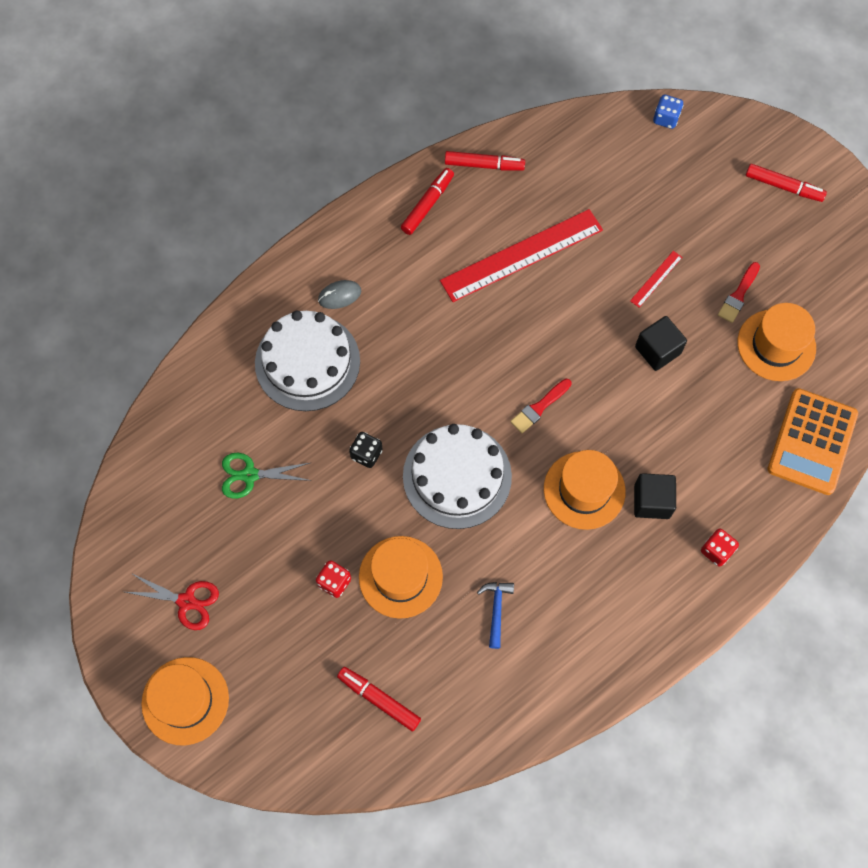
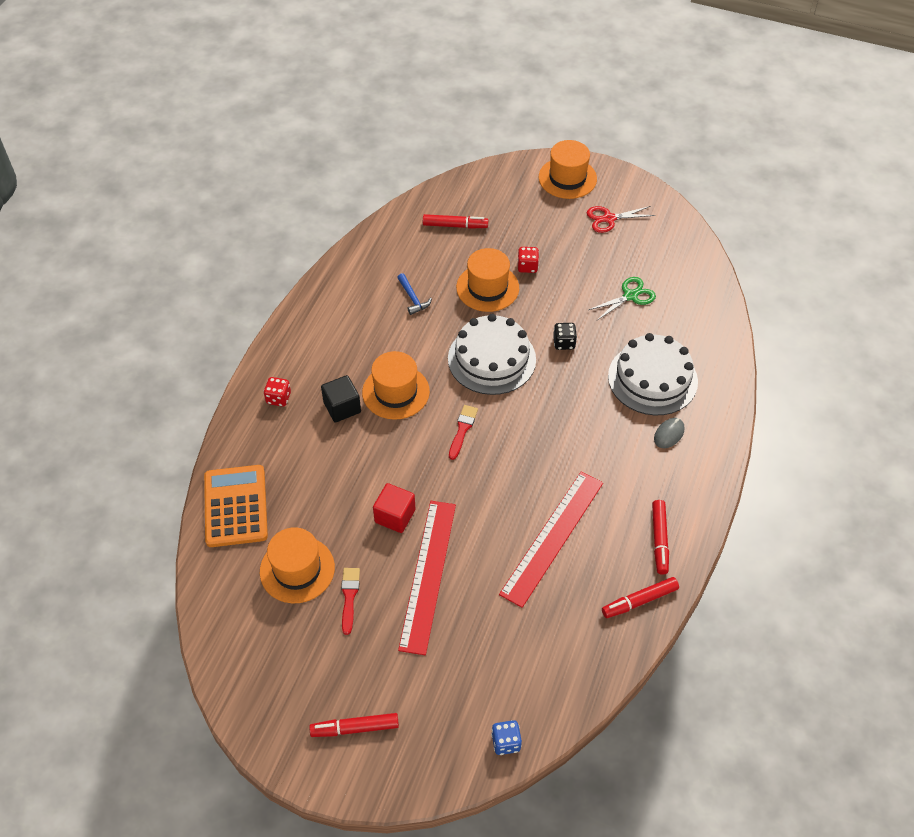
camera: 150 degrees right, 15 degrees down
(656, 279) = (428, 575): red ruler -> red ruler, size x2.37
(657, 350) = (395, 516): black cube -> red cube

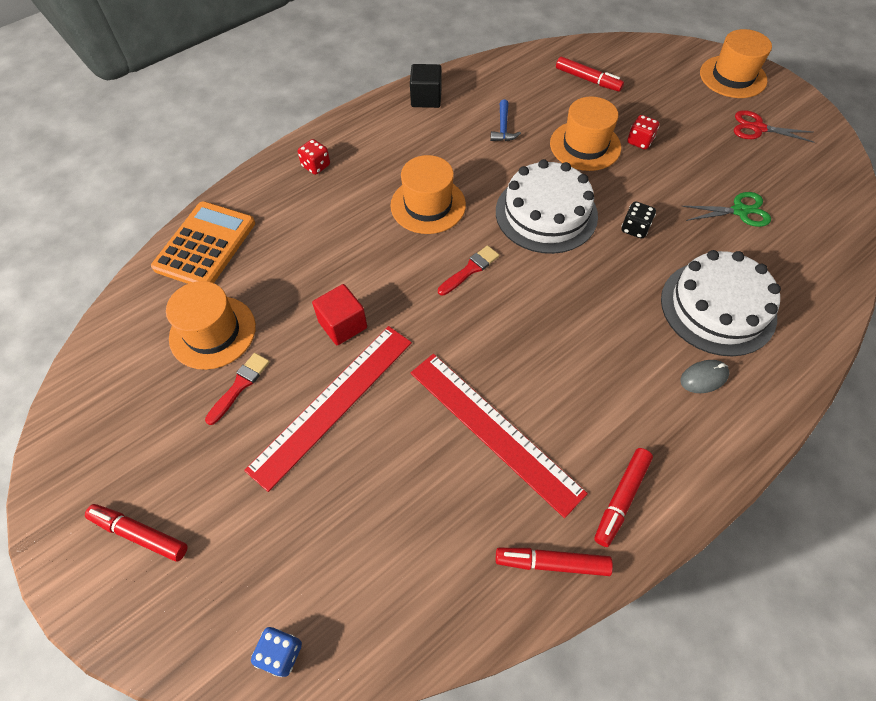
camera: 30 degrees right, 5 degrees up
(342, 407) = (367, 198): black cube -> black cube (426, 98)
(552, 537) = (494, 430): red ruler -> red ruler turned 75 degrees clockwise

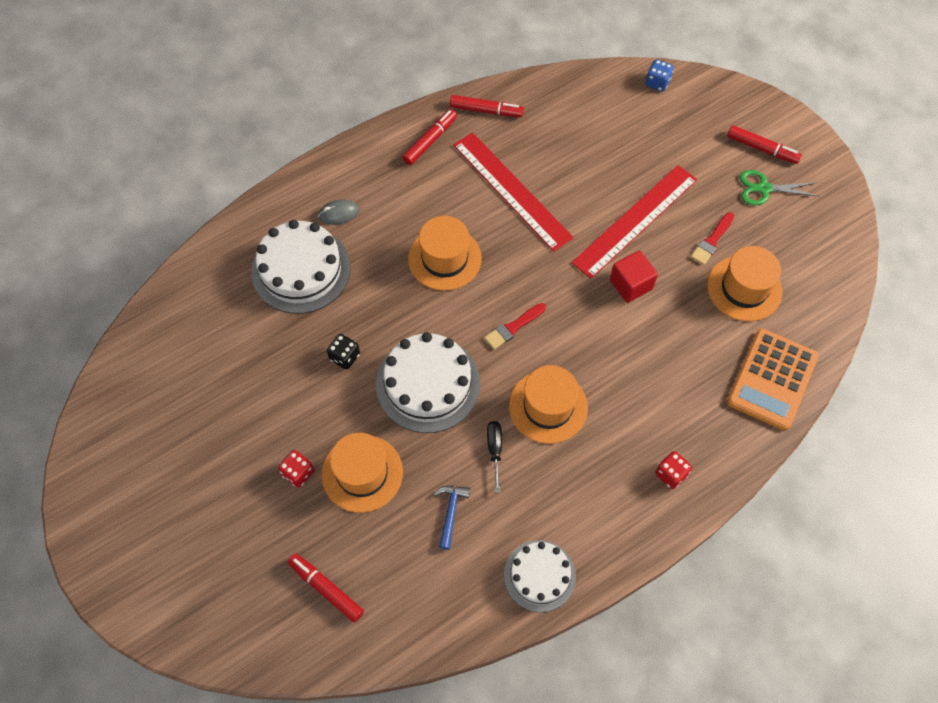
camera: 175 degrees left, 5 degrees up
(426, 98) = (539, 575): black cube -> white cake
(473, 169) = (495, 450): none -> black screwdriver
(733, 77) = (138, 573): orange hat -> orange hat (444, 258)
(740, 211) = (232, 367): green scissors -> green scissors (764, 189)
(757, 128) = (155, 479): red scissors -> none

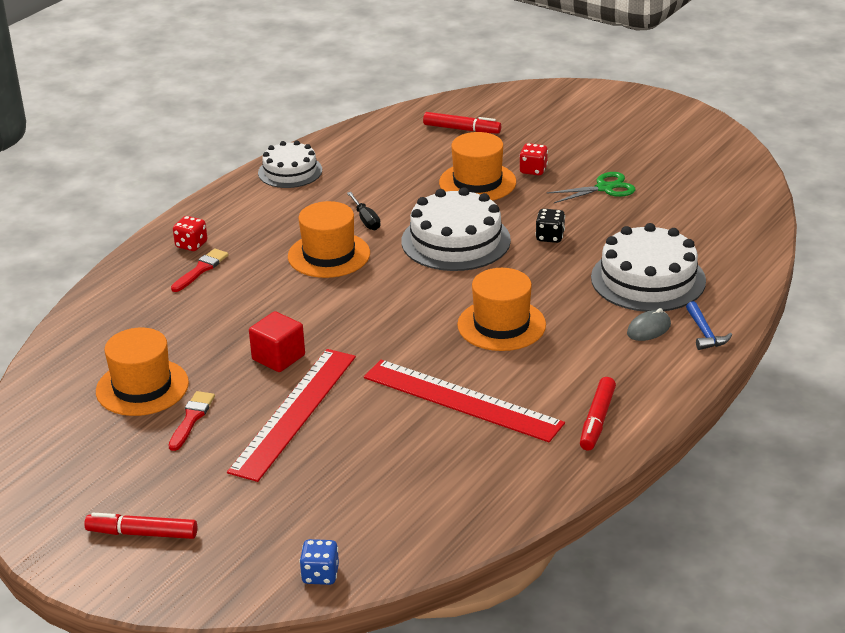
camera: 160 degrees right, 30 degrees down
(450, 512) = (385, 182): blue hammer -> blue hammer (705, 333)
(486, 110) = (548, 471): red marker -> none
(513, 327) = (393, 295): red brush -> red brush (201, 269)
(764, 189) = (132, 488): green scissors -> green scissors (604, 188)
(772, 379) = (99, 326): orange calculator -> none

